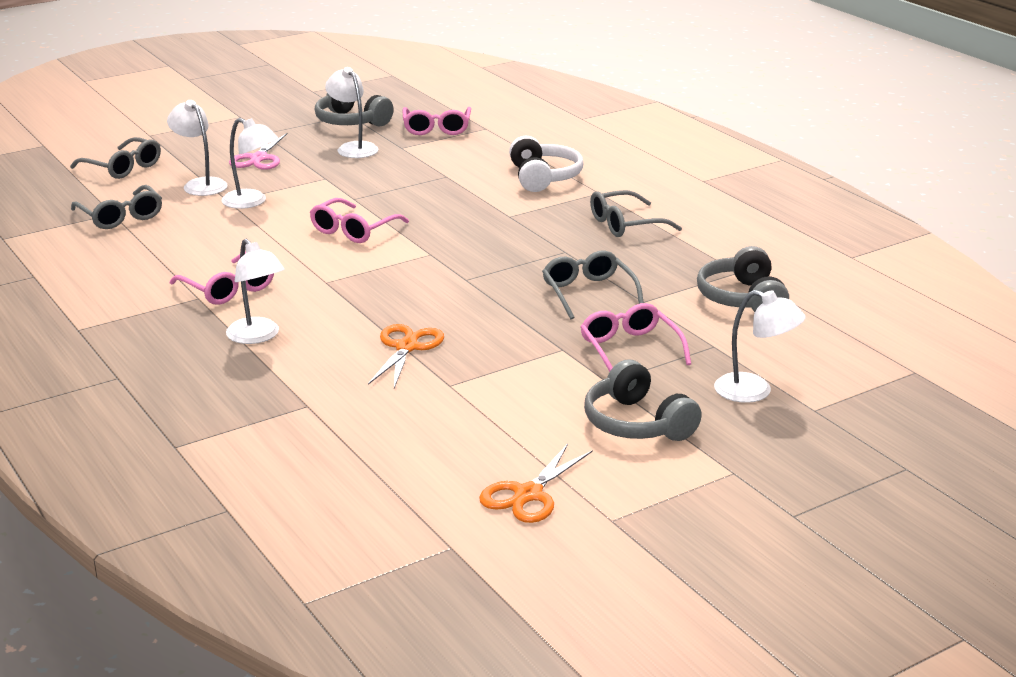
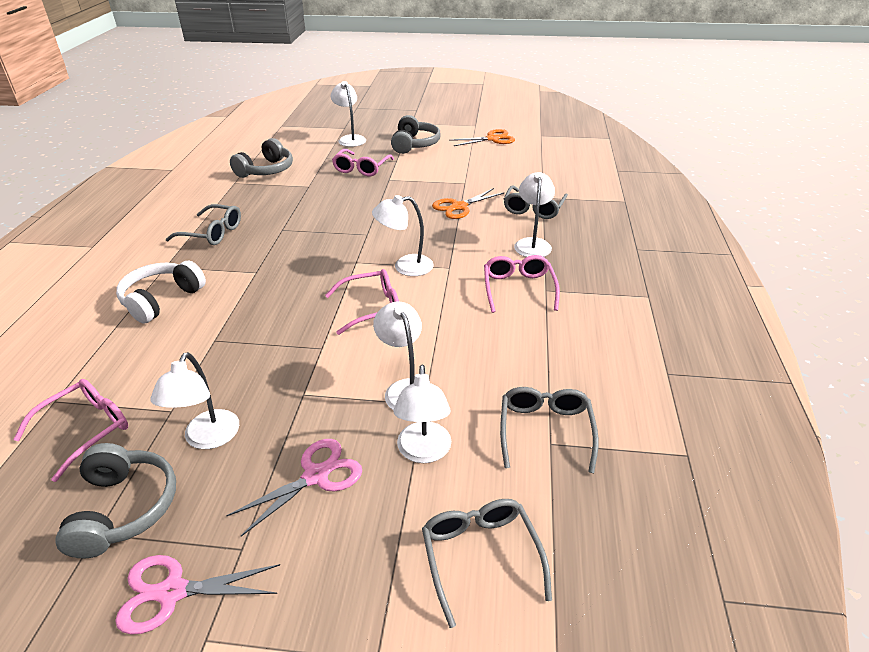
camera: 140 degrees left, 10 degrees up
(277, 117) = (172, 592): none -> pink scissors
(373, 267) = (405, 266): none -> white lamp
(588, 293) = (323, 200): grey glasses -> grey glasses (533, 209)

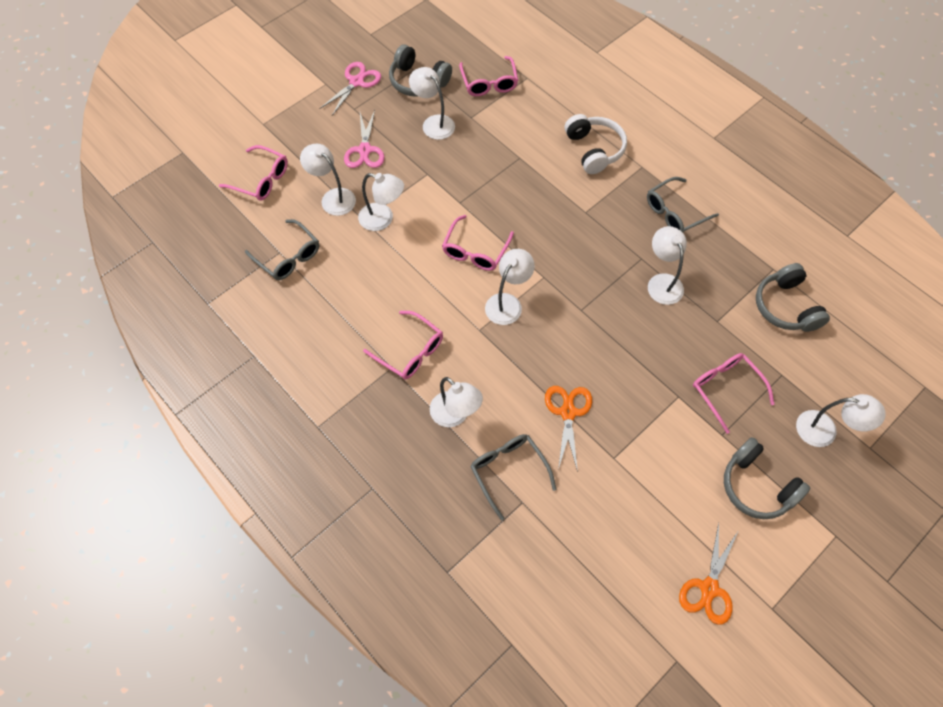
camera: 130 degrees right, 25 degrees up
(297, 214) = (662, 282): none -> white lamp
(480, 556) = (261, 179): grey glasses -> pink glasses

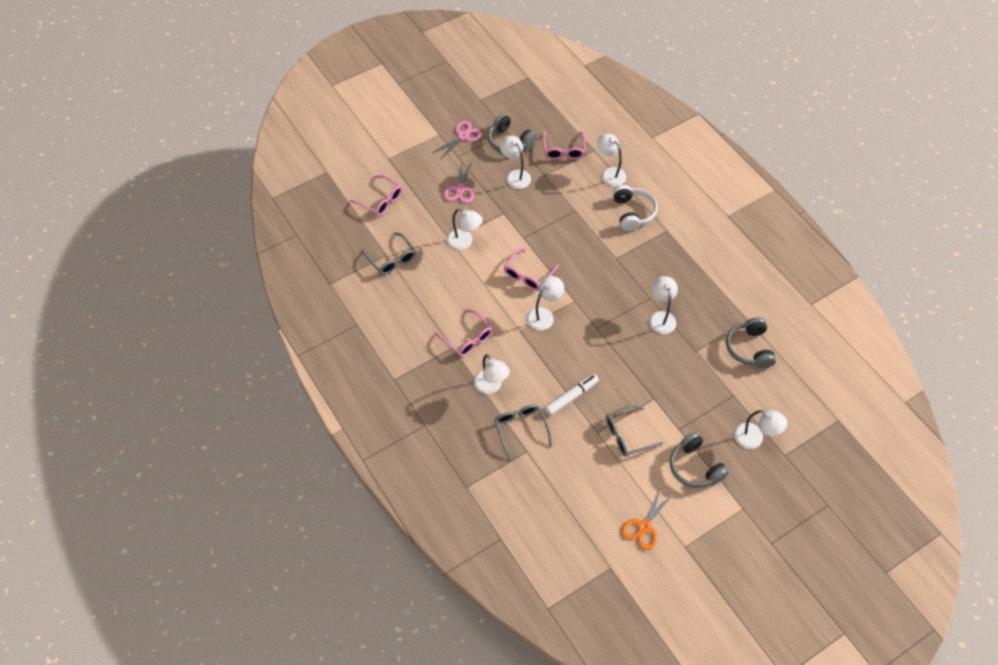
camera: 10 degrees right, 5 degrees down
(333, 197) = (431, 221): white lamp -> white lamp (609, 173)
(568, 412) = (571, 397): orange scissors -> white marker
(675, 212) = (683, 268): grey glasses -> grey glasses (627, 435)
(726, 389) = (689, 399): pink glasses -> none

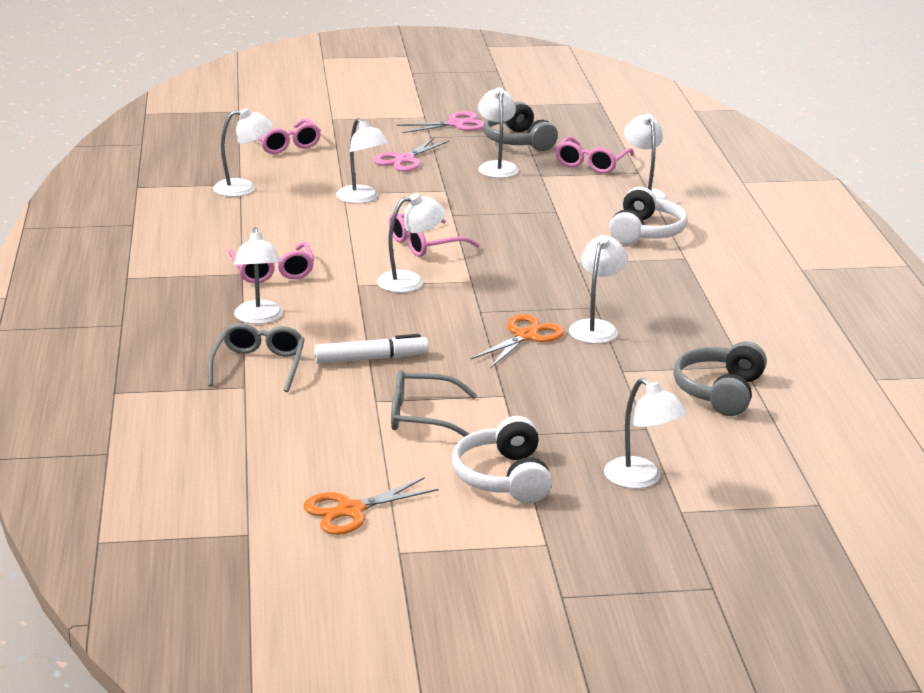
camera: 25 degrees right, 30 degrees down
(391, 259) = (243, 188): grey glasses -> white lamp
(633, 341) = (526, 336): none -> orange scissors
(695, 467) = (504, 477): grey headphones -> white headphones

